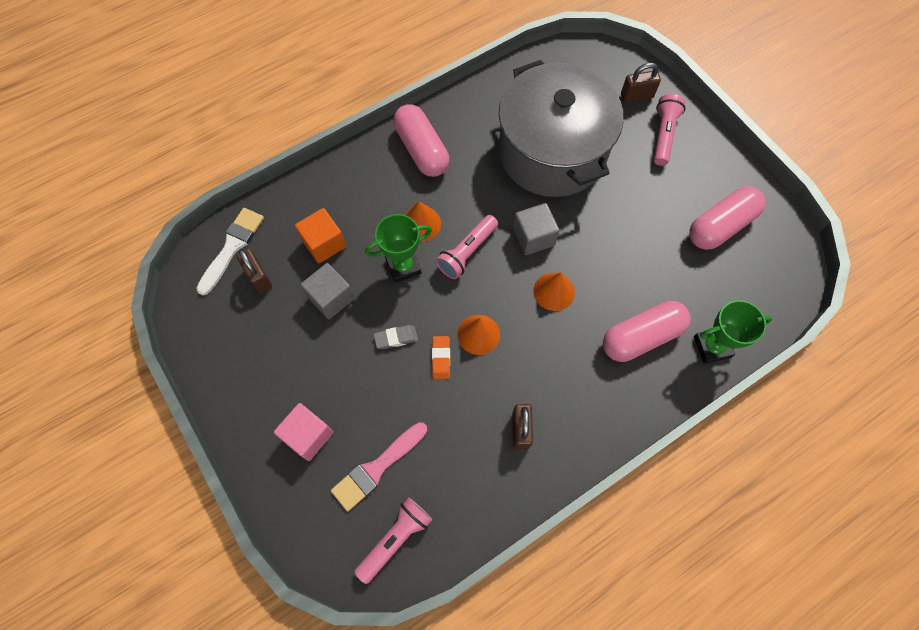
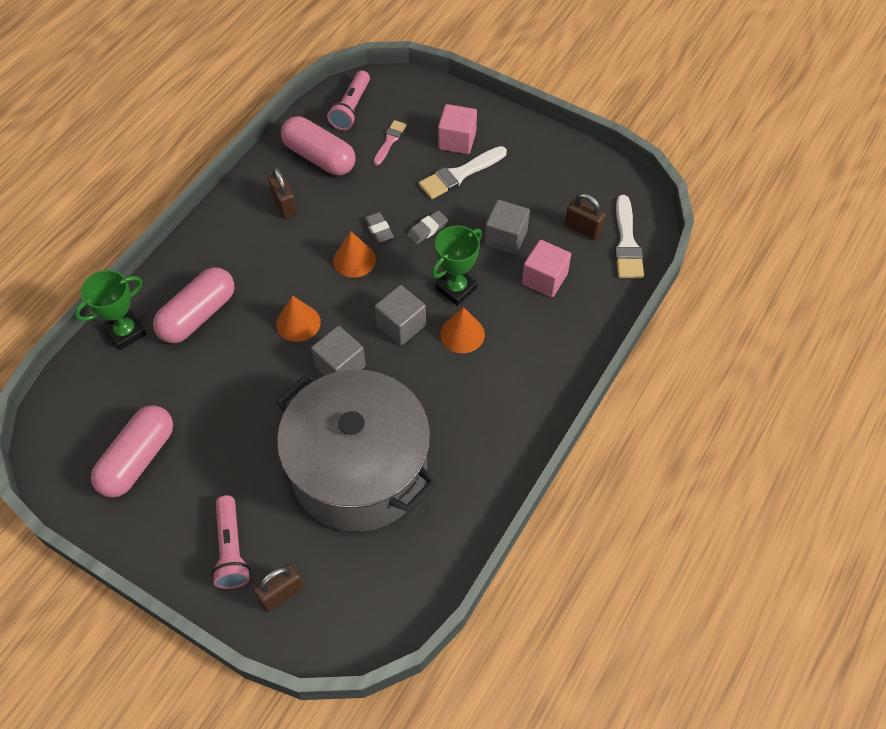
camera: 155 degrees right, 10 degrees down
(324, 243) = (544, 279): orange cube -> pink cube
(331, 389) = (459, 174): none -> white brush
(377, 468) = (390, 141): pink brush -> pink brush, size x0.62
(421, 150) = (507, 411): pink capsule -> pink capsule (319, 157)
(441, 358) = (379, 229): orange eraser -> grey eraser
(467, 252) = (401, 325): pink flashlight -> grey cube

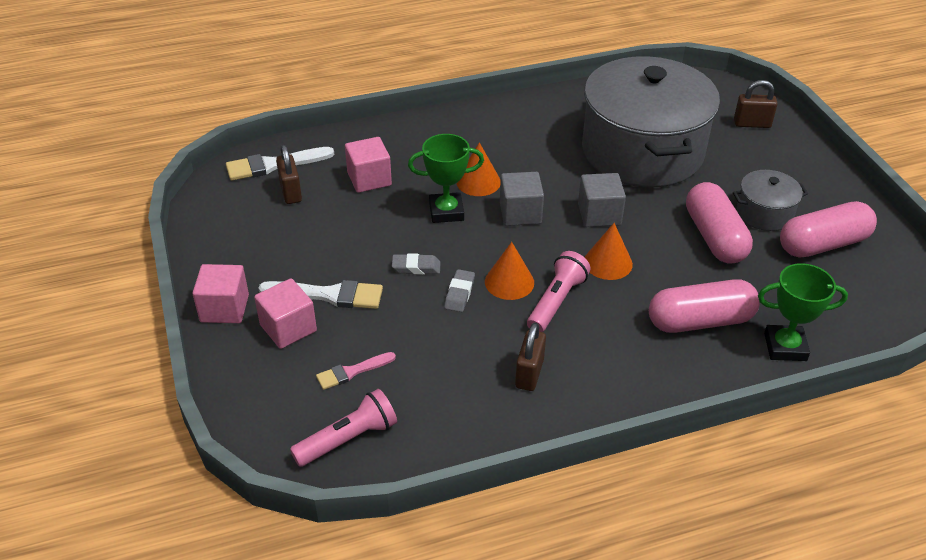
camera: 140 degrees left, 15 degrees down
(205, 464) = (764, 213): none -> grey pot
(231, 549) = (774, 159): pink flashlight -> pink flashlight (556, 301)
(319, 157) = (443, 402): pink capsule -> pink capsule (714, 237)
(506, 238) = (359, 222): grey cube -> none
(509, 127) = (224, 308): none -> pink cube
(626, 243) = (274, 165): white brush -> white brush turned 150 degrees counterclockwise

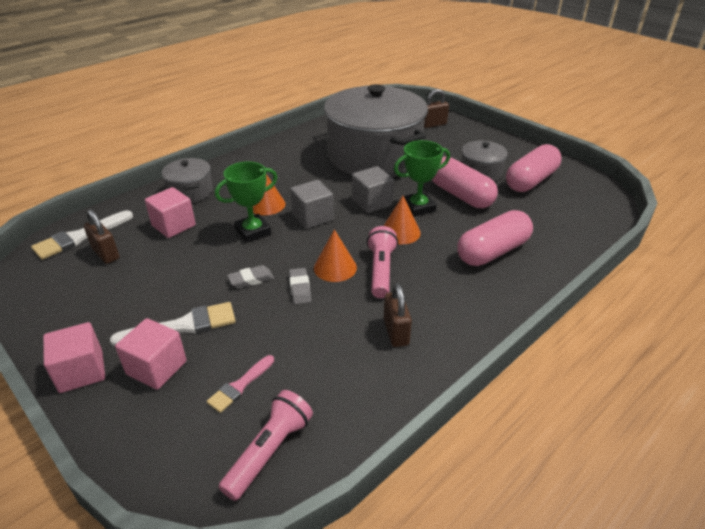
camera: 25 degrees left, 5 degrees down
(405, 141) = (190, 191): none -> grey pot
(785, 347) = (560, 250): green trophy -> green trophy (418, 207)

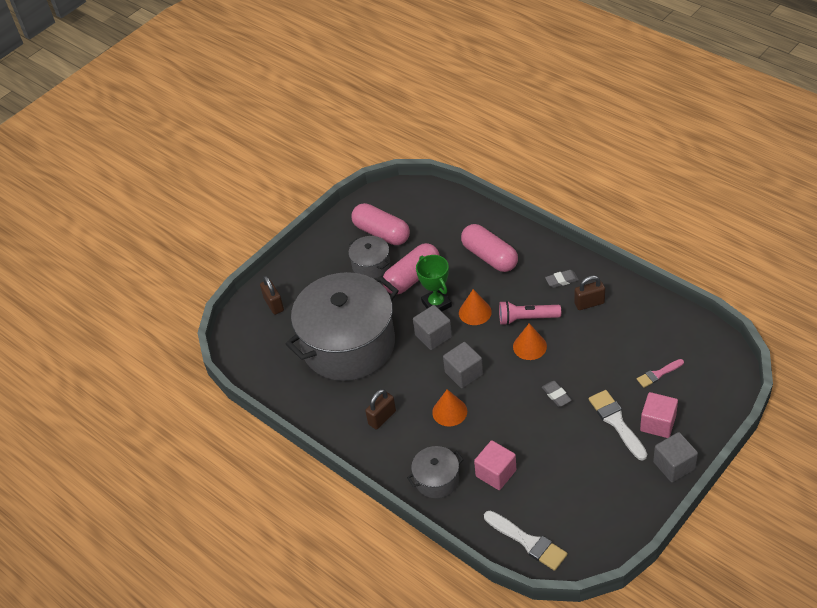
camera: 90 degrees left, 10 degrees up
(81, 371) = (674, 465): pink cube -> grey cube
(106, 254) = (547, 509): brown padlock -> brown padlock (382, 418)
(240, 386) = (658, 374): pink brush -> pink brush turned 120 degrees clockwise
(253, 232) = (493, 411): green trophy -> none
(269, 451) = (698, 348): pink flashlight -> none
(300, 288) = (559, 363): grey eraser -> grey eraser (561, 280)

